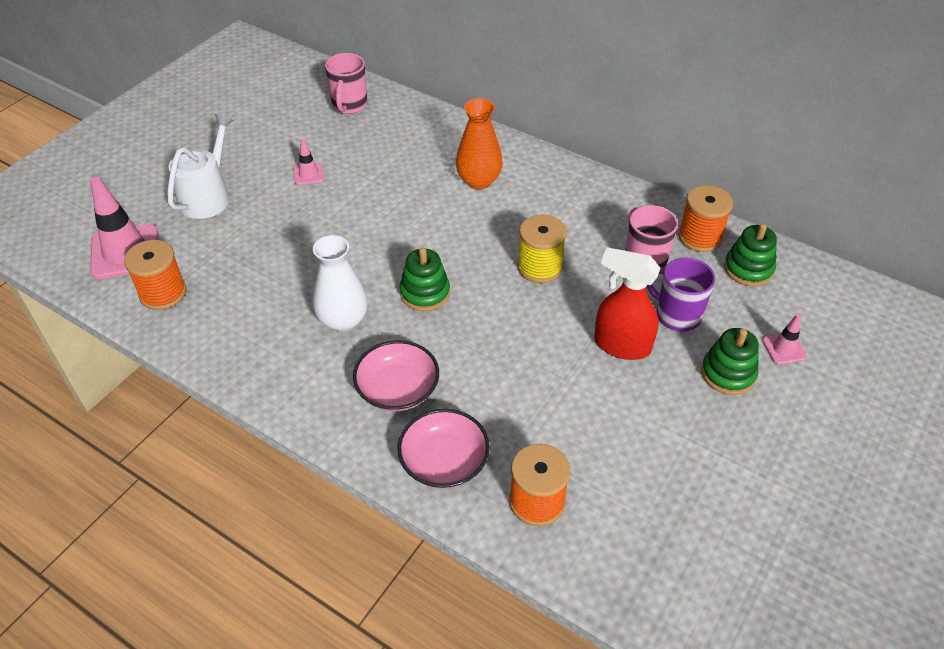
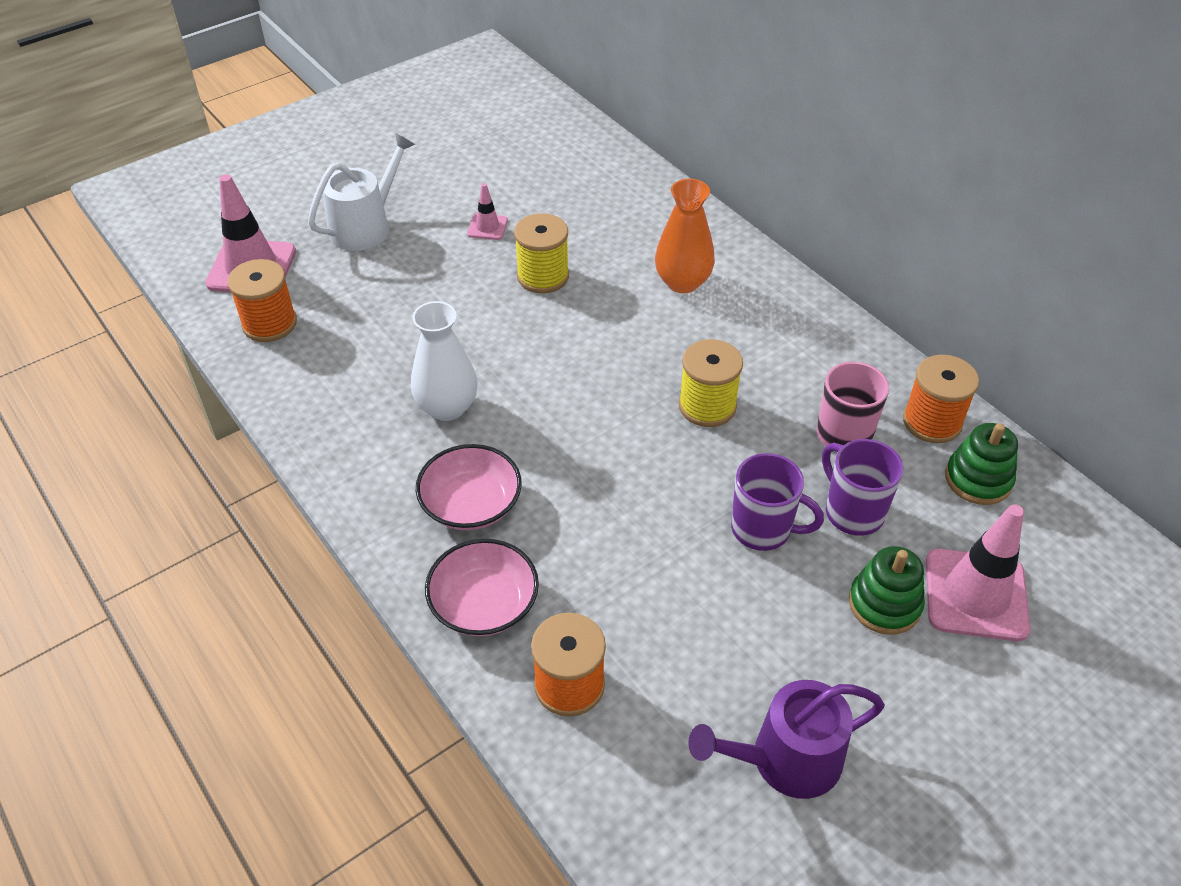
camera: 20 degrees right, 0 degrees up
(349, 105) = (571, 156): pink mug -> none
(370, 202) = (543, 276): none -> yellow spool
(425, 293) = (555, 400): green stacking toy -> none
(621, 345) = (763, 529): red spray bottle -> purple mug
(714, 504) = (786, 760): none -> purple watering can
(784, 349) = (976, 595): pink traffic cone -> pink traffic cone, size x2.03

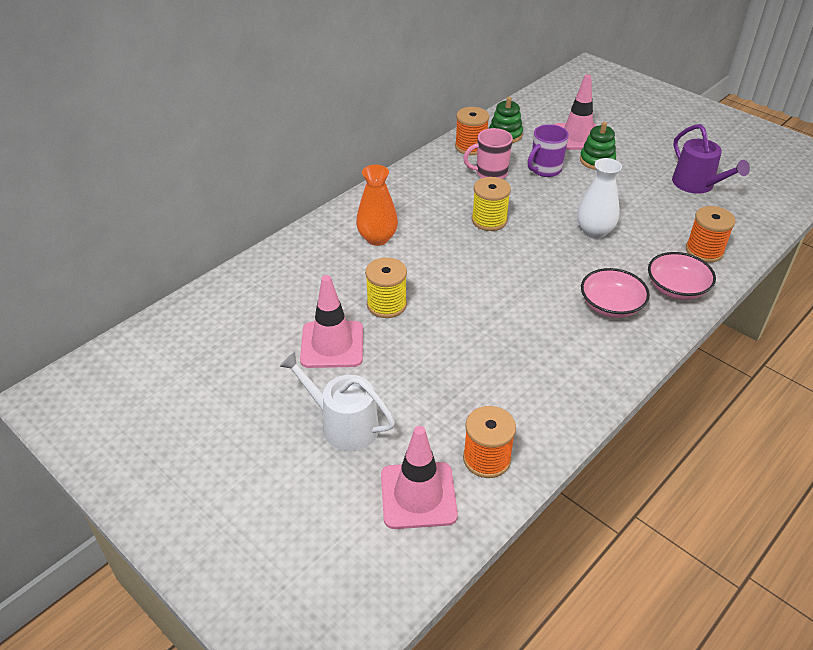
camera: 100 degrees left, 5 degrees down
(447, 407) = (536, 331): white vase -> white vase (594, 231)
(487, 227) = (332, 345): pink traffic cone -> pink traffic cone, size x2.03
(763, 529) = (571, 196): purple mug -> none

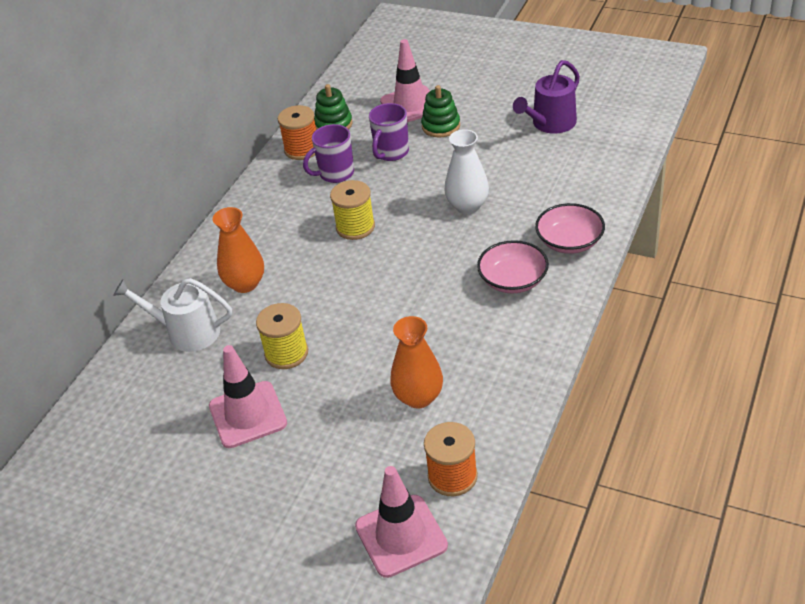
camera: 15 degrees left, 0 degrees up
(343, 425) = (296, 493): white watering can -> white watering can (187, 332)
(485, 379) = (418, 397): none -> orange vase
(490, 173) = (335, 174): pink mug -> purple mug
(697, 185) = (550, 123): purple watering can -> purple watering can turned 90 degrees clockwise
(704, 251) = (582, 193): orange spool -> none

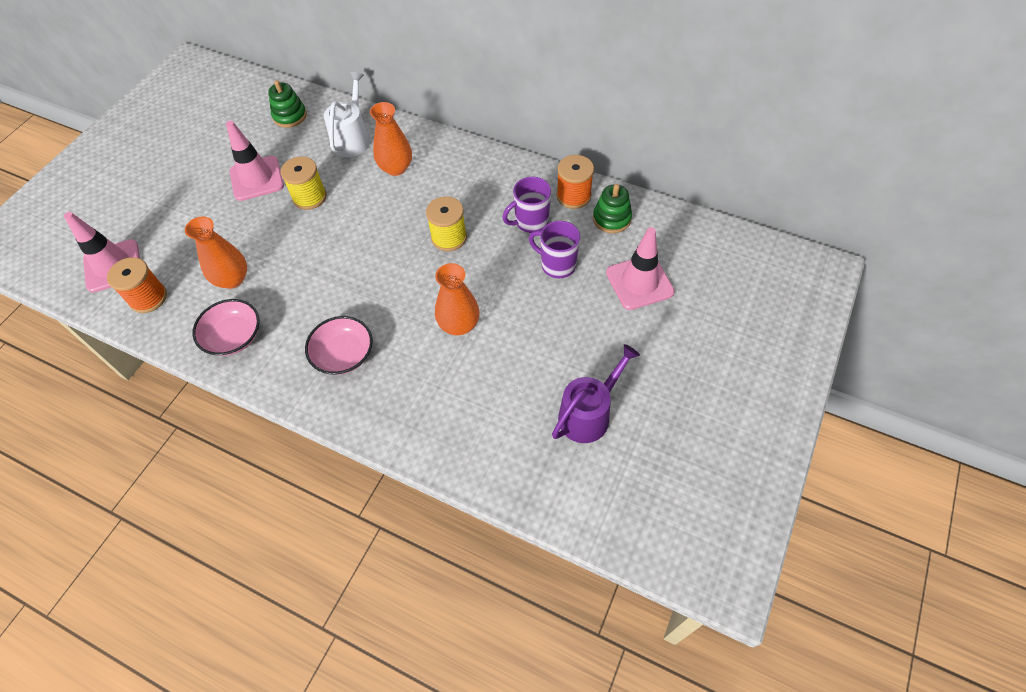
camera: 90 degrees right, 15 degrees up
(335, 174) = (530, 222): purple mug -> purple mug turned 90 degrees counterclockwise
(441, 126) = (597, 308): green stacking toy -> green stacking toy (290, 116)
(467, 206) = (459, 325): white vase -> orange vase
(550, 123) = (588, 414): purple watering can -> purple watering can turned 90 degrees clockwise
(569, 241) = (383, 408): pink bowl -> pink bowl (233, 337)

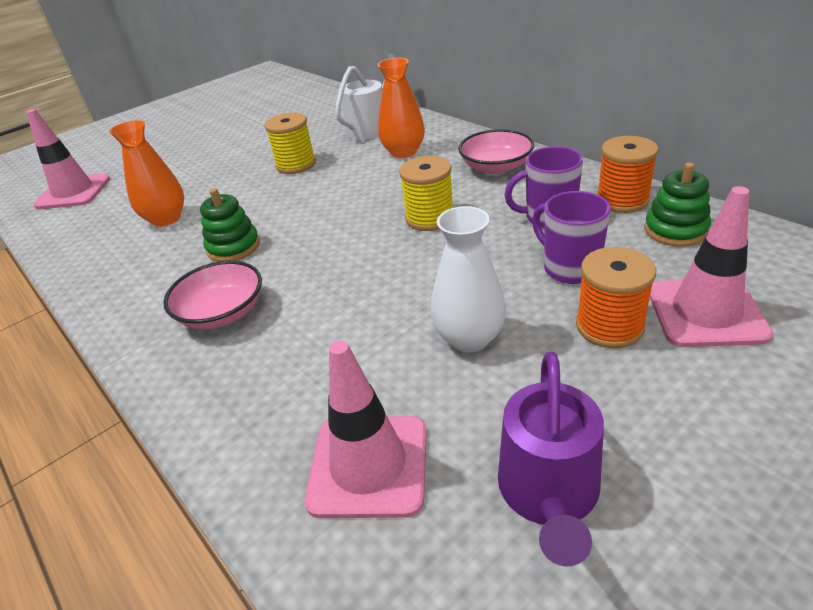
camera: 25 degrees right, 20 degrees down
(148, 298) = (77, 221): orange spool -> orange spool (609, 326)
(233, 337) = (121, 269): pink bowl -> pink bowl (496, 167)
(257, 178) = (256, 146): pink traffic cone -> pink traffic cone (368, 465)
(290, 116) = (322, 107): green stacking toy -> green stacking toy (233, 247)
(459, 325) = (391, 311): orange vase -> none
(516, 333) = (469, 338): none -> white vase
(588, 414) = (549, 493): purple watering can -> purple watering can turned 120 degrees clockwise

